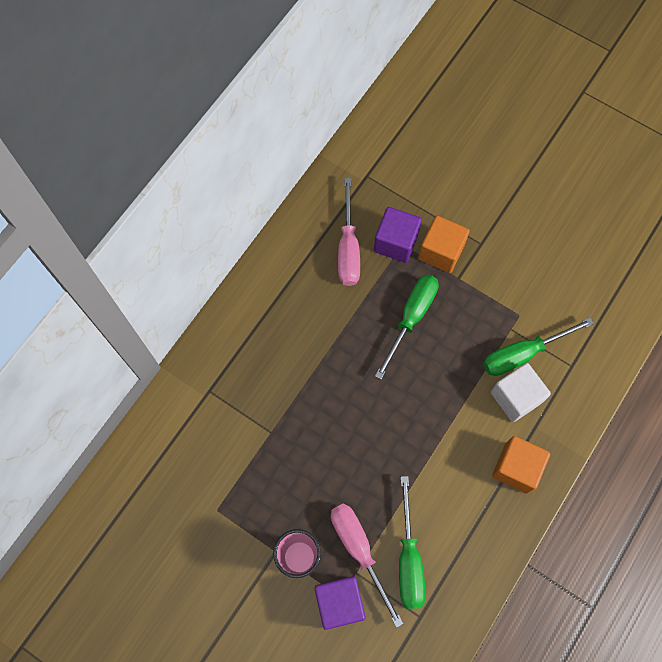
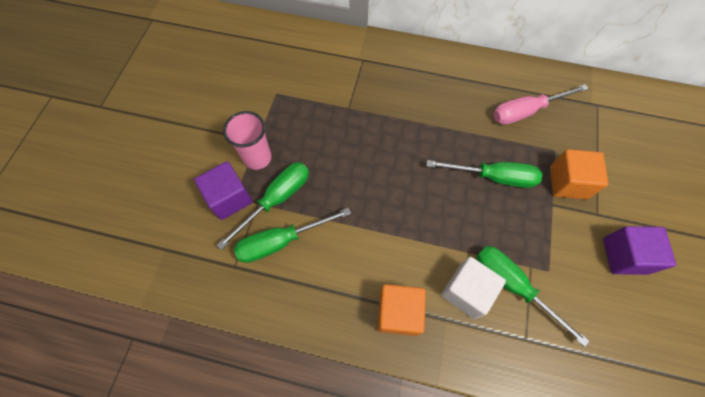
camera: 70 degrees right, 5 degrees down
(359, 550) = (276, 200): pink screwdriver -> green screwdriver
(396, 242) = (553, 144): purple cube -> purple cube (624, 256)

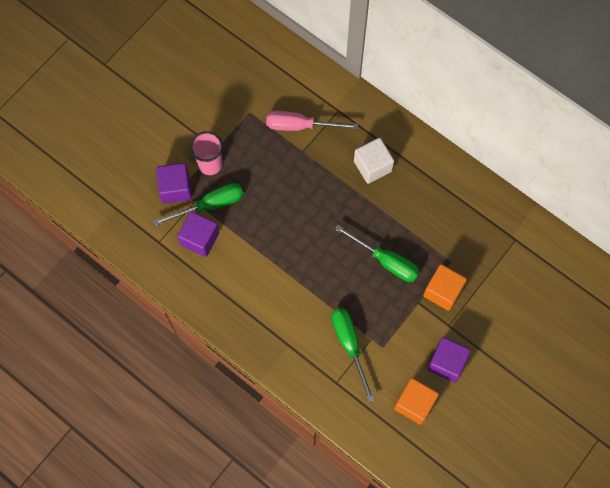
camera: 25 degrees right, 5 degrees up
(281, 241) = (200, 239): green screwdriver -> purple cube
(398, 313) = (257, 325): orange cube -> orange cube (414, 404)
(466, 291) = (313, 333): white cube -> white cube (372, 166)
(526, 111) = (449, 219): pink screwdriver -> pink screwdriver (300, 126)

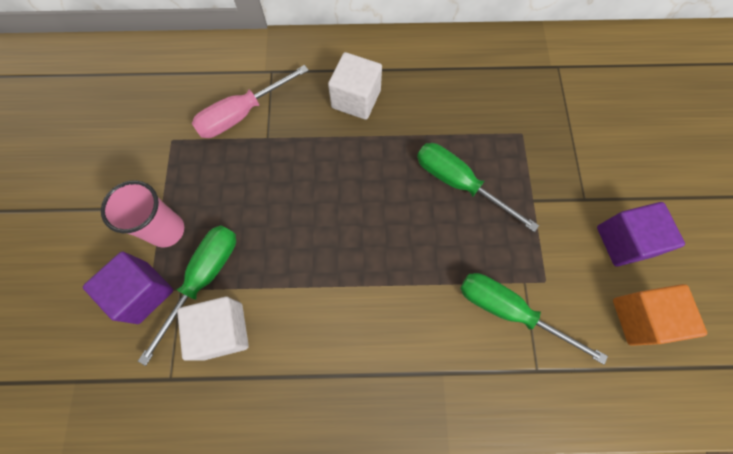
camera: 40 degrees left, 0 degrees up
(200, 239) = (222, 331): purple cube -> white cube
(386, 261) = (459, 184): green screwdriver -> green screwdriver turned 135 degrees counterclockwise
(443, 291) = (544, 169): orange cube -> none

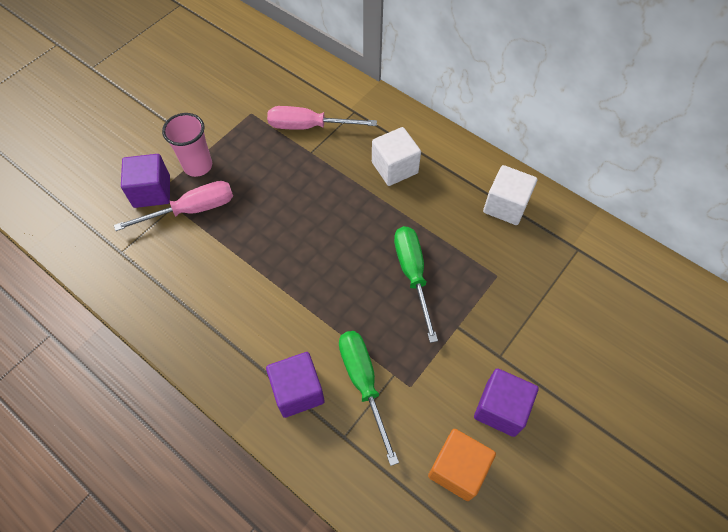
camera: 40 degrees right, 10 degrees down
(204, 279) = (192, 210): green screwdriver -> pink screwdriver
(222, 331) = (174, 248): white cube -> white cube (505, 206)
(464, 366) = (298, 391): none -> purple cube

